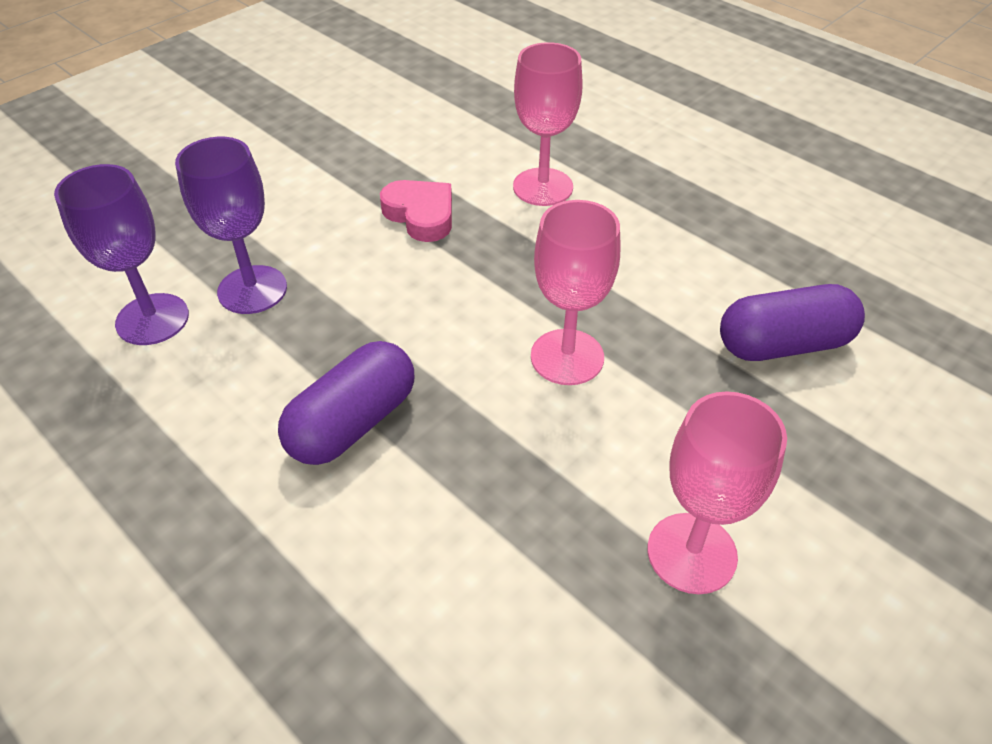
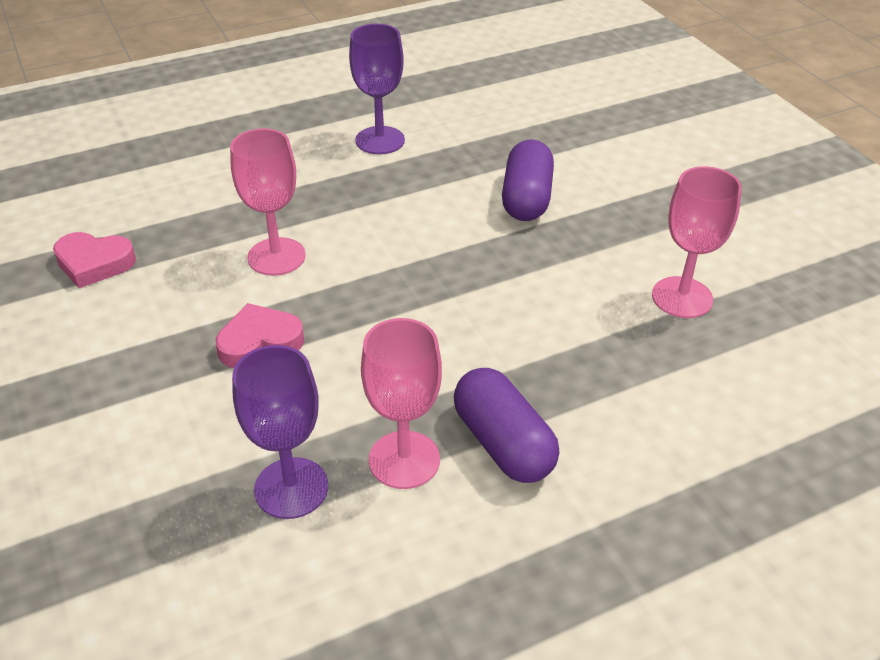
camera: 70 degrees left, 5 degrees down
(152, 319) = (288, 581): purple goblet -> purple goblet (380, 140)
(470, 96) = (94, 263): none -> pink heart
(567, 357) = (488, 302): pink goblet -> pink goblet (404, 460)

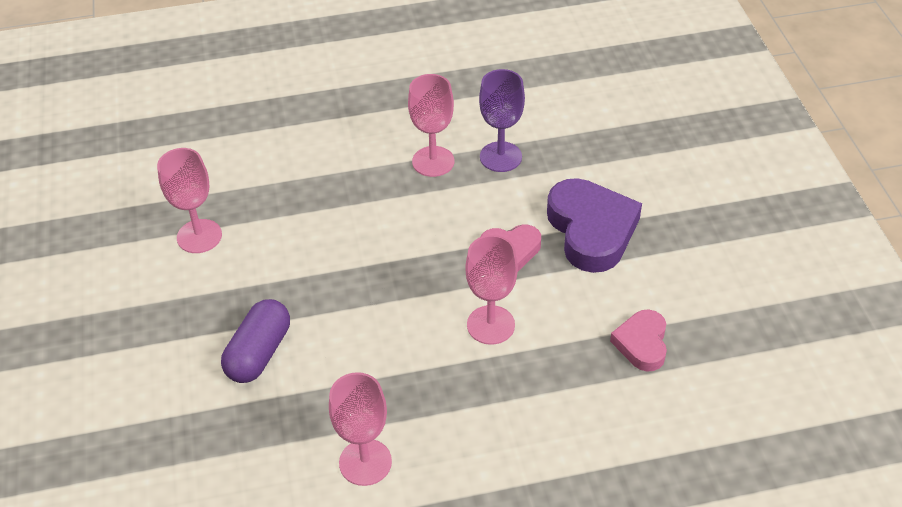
camera: 165 degrees left, 5 degrees up
(94, 263) = (642, 343): pink heart -> pink heart turned 105 degrees counterclockwise
(142, 387) = (591, 230): none -> purple heart
(380, 140) = (365, 462): purple goblet -> pink goblet
(503, 443) = (373, 161): purple capsule -> none

